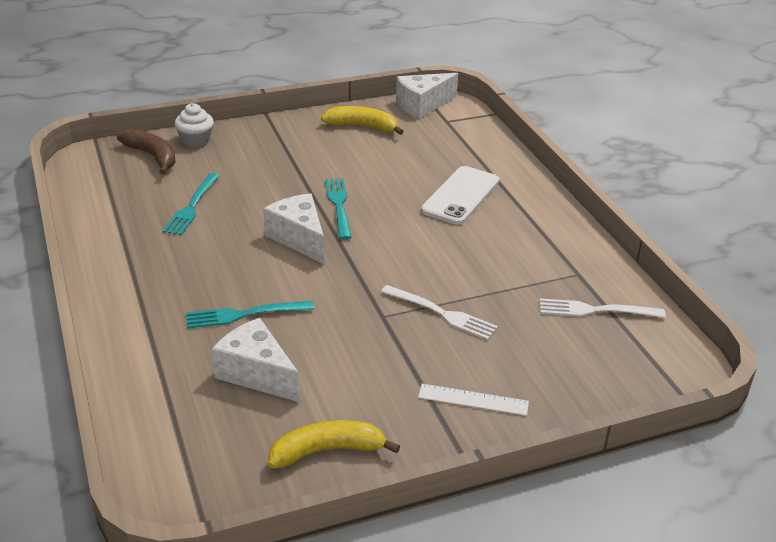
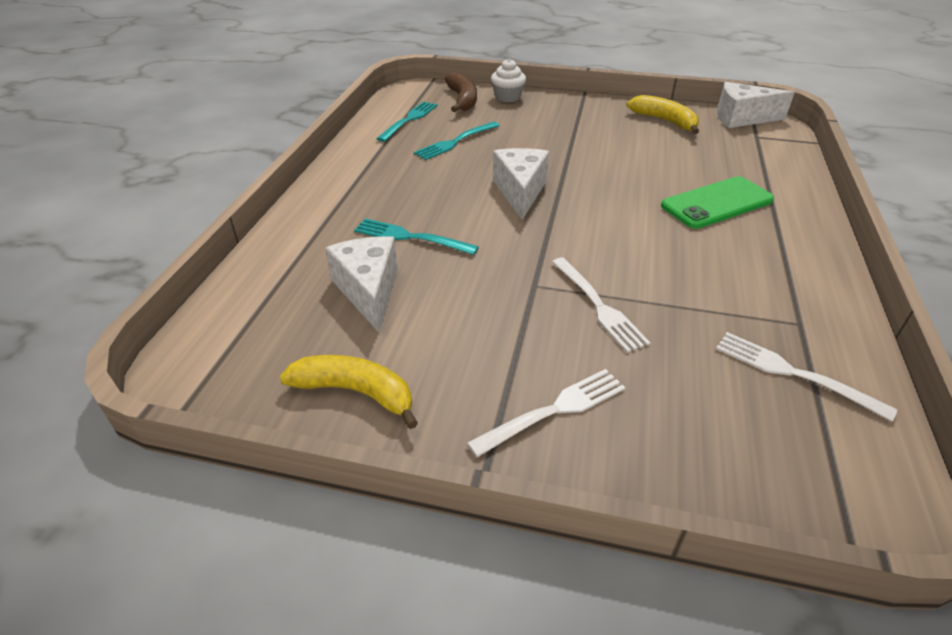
camera: 35 degrees right, 5 degrees up
(339, 206) = (582, 176): turquoise fork -> turquoise fork (409, 120)
(460, 196) = (717, 203): white phone -> green phone
(473, 400) = (554, 410): white ruler -> white fork

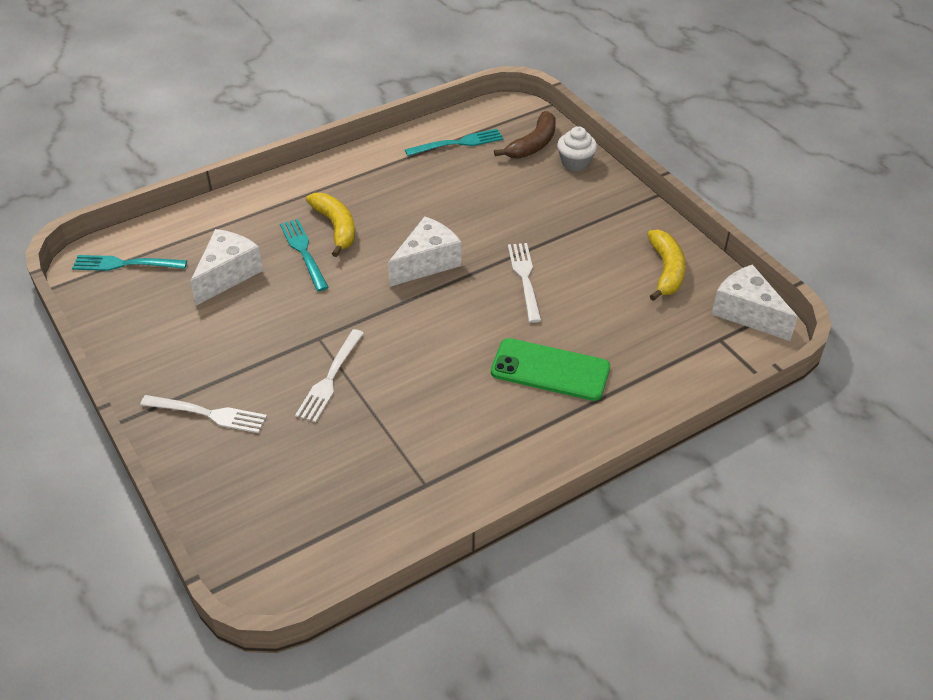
camera: 45 degrees right, 5 degrees up
(356, 392) = (140, 331): yellow banana -> yellow banana (336, 227)
(456, 142) = (457, 187): turquoise fork -> turquoise fork (125, 264)
(793, 373) = (360, 502): white fork -> white fork (525, 279)

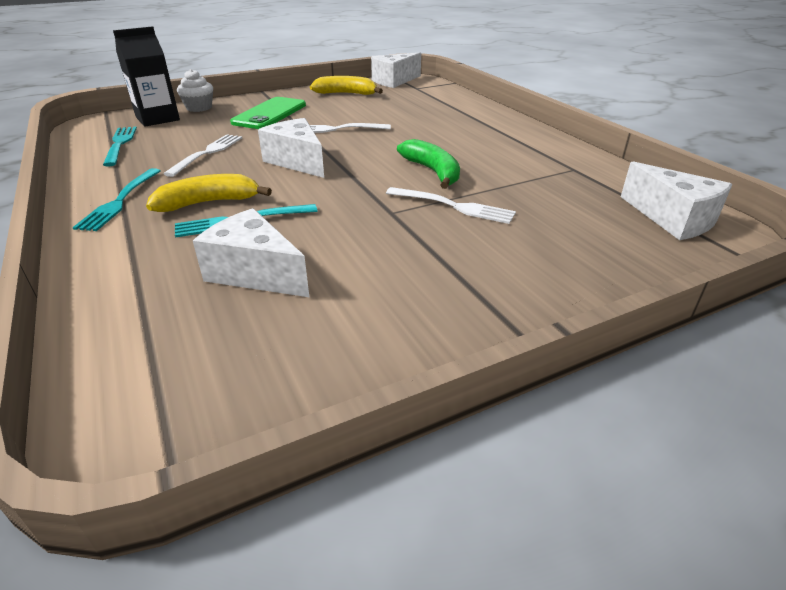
camera: 85 degrees left, 10 degrees down
(125, 264) = (168, 382): turquoise fork -> turquoise fork (120, 201)
(208, 414) = (515, 278): white fork -> white fork (207, 153)
(301, 546) = (672, 219): none -> white cheese
(409, 363) = (433, 172): none -> green banana
(533, 144) = (157, 118): brown banana -> black carton
(550, 370) = (443, 127): green phone -> green phone (270, 114)

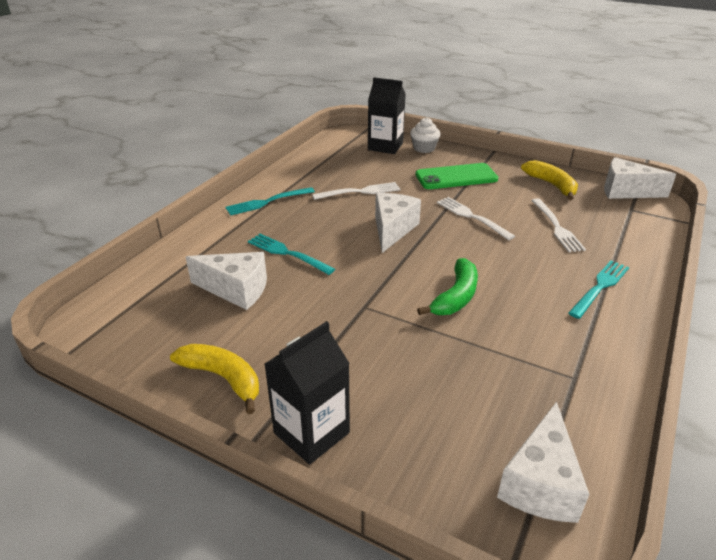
camera: 55 degrees right, 0 degrees up
(120, 144) = (333, 158): turquoise fork -> turquoise fork (600, 287)
(208, 203) = (297, 230): yellow banana -> yellow banana (223, 378)
(255, 273) = (236, 290): white cheese -> white cheese turned 105 degrees clockwise
(453, 206) = (407, 332): white fork -> white fork (556, 227)
(546, 299) = (311, 432): none -> black carton

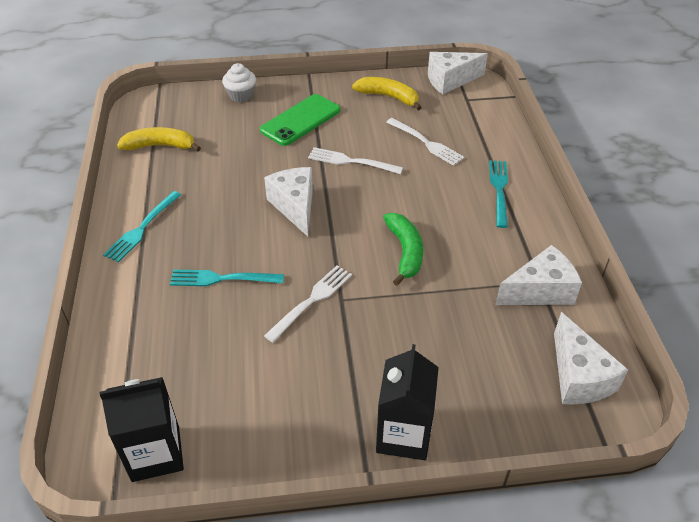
camera: 35 degrees left, 10 degrees up
(223, 378) = (289, 432): yellow banana -> yellow banana (160, 146)
(236, 290) = (212, 342): white cheese -> white cheese (540, 291)
(360, 192) = (225, 175): white fork -> white fork (311, 301)
(385, 146) = (200, 107): black carton -> black carton (155, 453)

